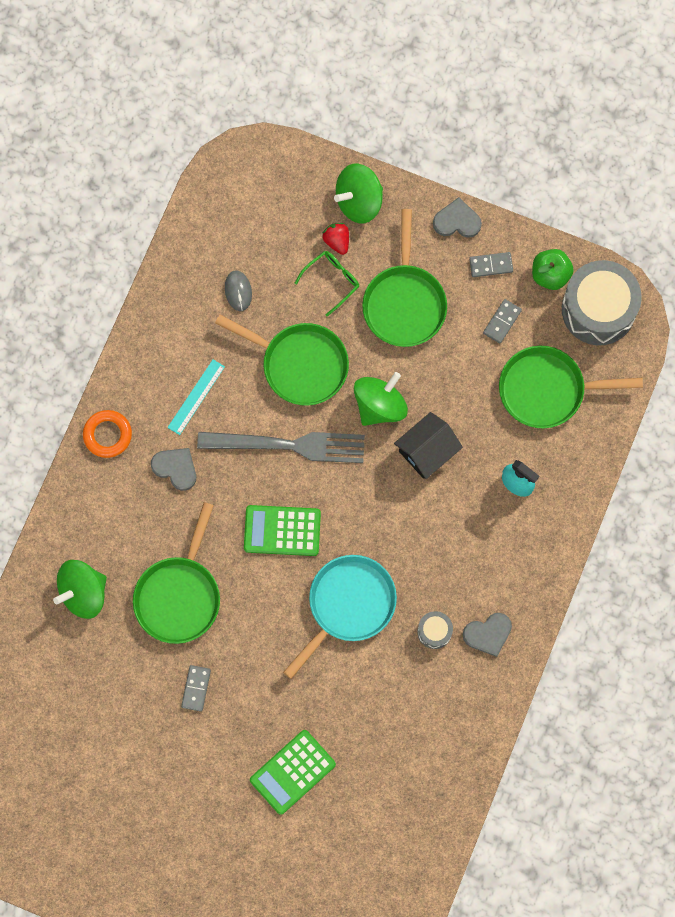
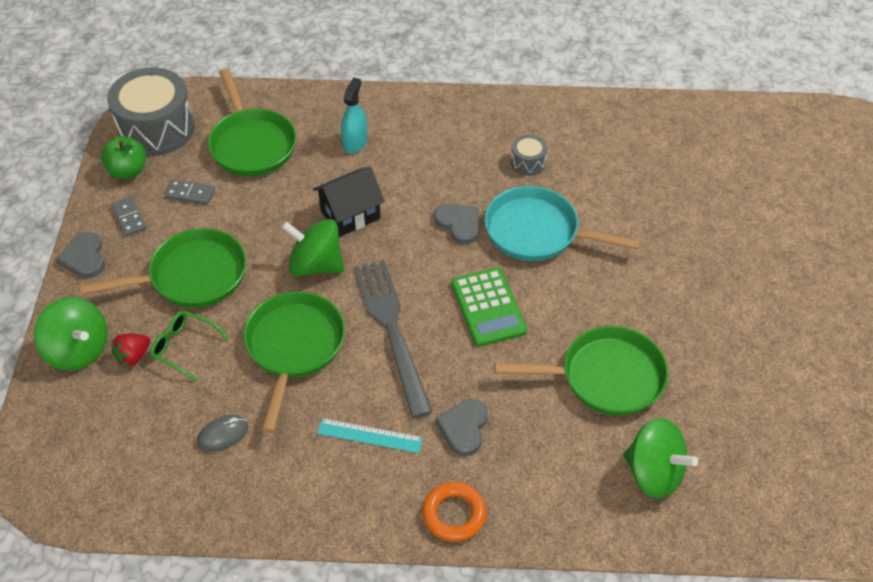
camera: 110 degrees left, 25 degrees down
(196, 688) = (693, 330): grey domino -> none
(292, 772) = (723, 228): green calculator -> none
(427, 451) = (350, 215): black house -> black house turned 60 degrees counterclockwise
(488, 634) = (510, 126): grey heart -> grey heart (459, 224)

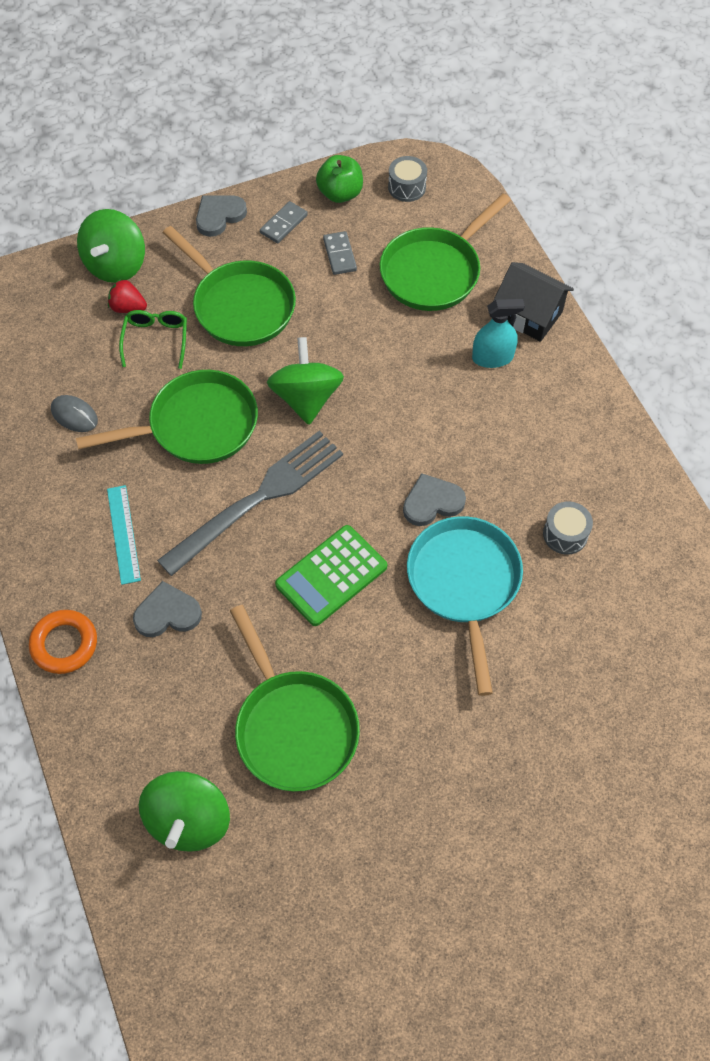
camera: 65 degrees right, 10 degrees up
(156, 129) = (407, 187): grey drum -> grey drum, size x0.45
(350, 215) = (388, 398): black house -> black house (529, 315)
(459, 224) = (432, 502): grey heart -> grey heart turned 135 degrees counterclockwise

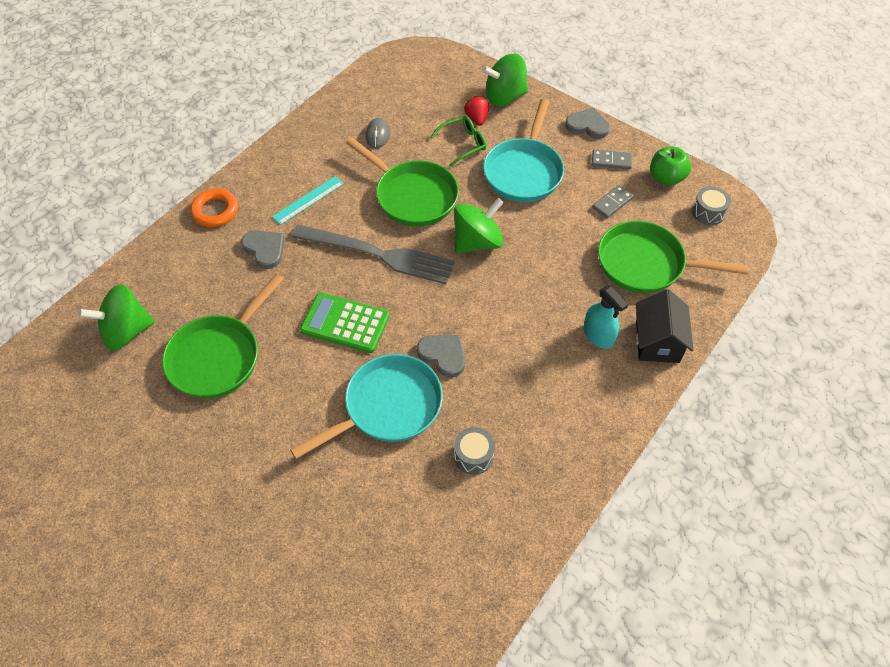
camera: 60 degrees right, 5 degrees down
(240, 306) = (524, 171): green pan -> turquoise pan

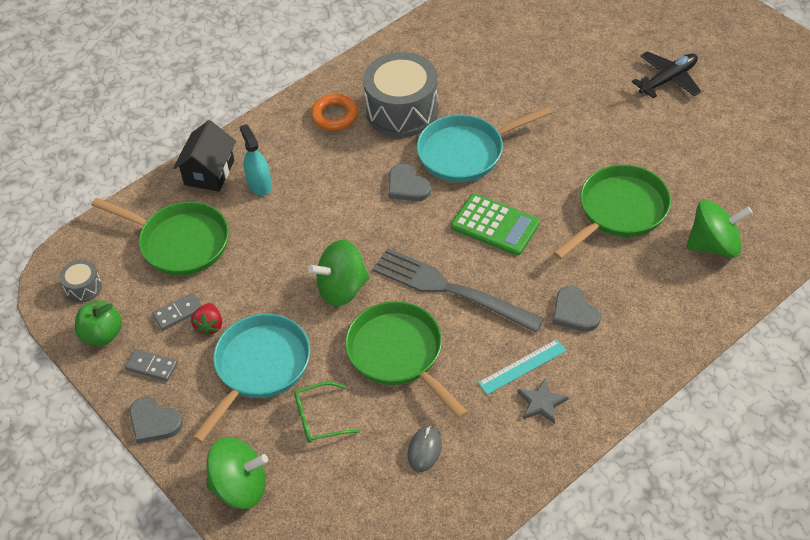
camera: 165 degrees left, 5 degrees down
(143, 557) = (668, 79): none -> black plane
(215, 211) = (633, 368): orange ring -> orange ring (335, 116)
(291, 176) = (541, 403): none -> grey star
(473, 456) = (402, 111): grey drum -> grey drum, size x2.21
(477, 119) = (289, 455): red strawberry -> red strawberry (209, 326)

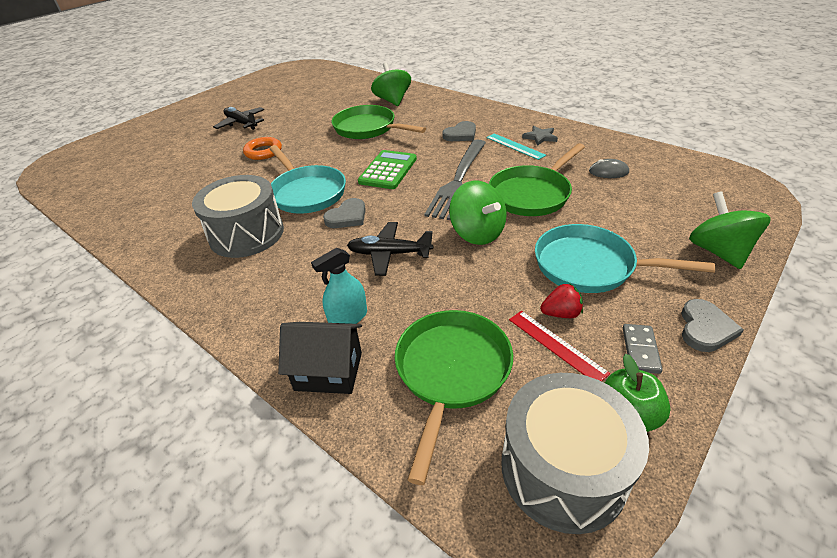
camera: 100 degrees left, 10 degrees down
(83, 287) = (563, 469): grey drum -> grey drum, size x2.21
(178, 313) = (556, 345): grey domino -> red ruler
(319, 418) = (618, 222): green glasses -> none
(333, 216) = (389, 254): none -> black plane
(335, 116) = (244, 278): orange ring -> orange ring (263, 152)

